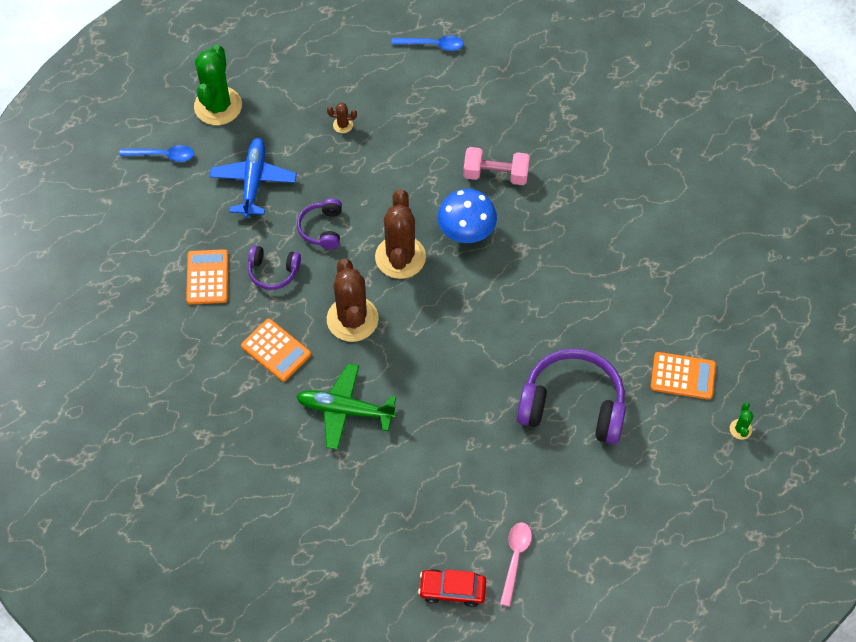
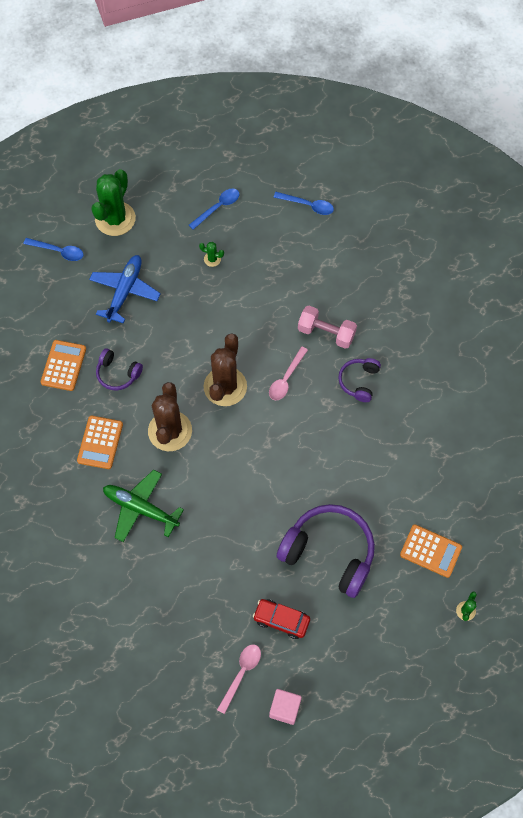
camera: 15 degrees right, 5 degrees up
(276, 350) = (100, 442): orange calculator -> orange calculator turned 45 degrees clockwise
(322, 228) = (168, 346): purple headphones -> purple headphones (359, 381)
(332, 69) = (218, 207): none -> blue spoon
(343, 125) = (212, 259): brown cactus -> green cactus
(452, 590) = (181, 687): red car -> red car (281, 620)
(466, 233) = (286, 379): blue mushroom -> pink spoon
(575, 583) = (285, 708): none -> pink cube

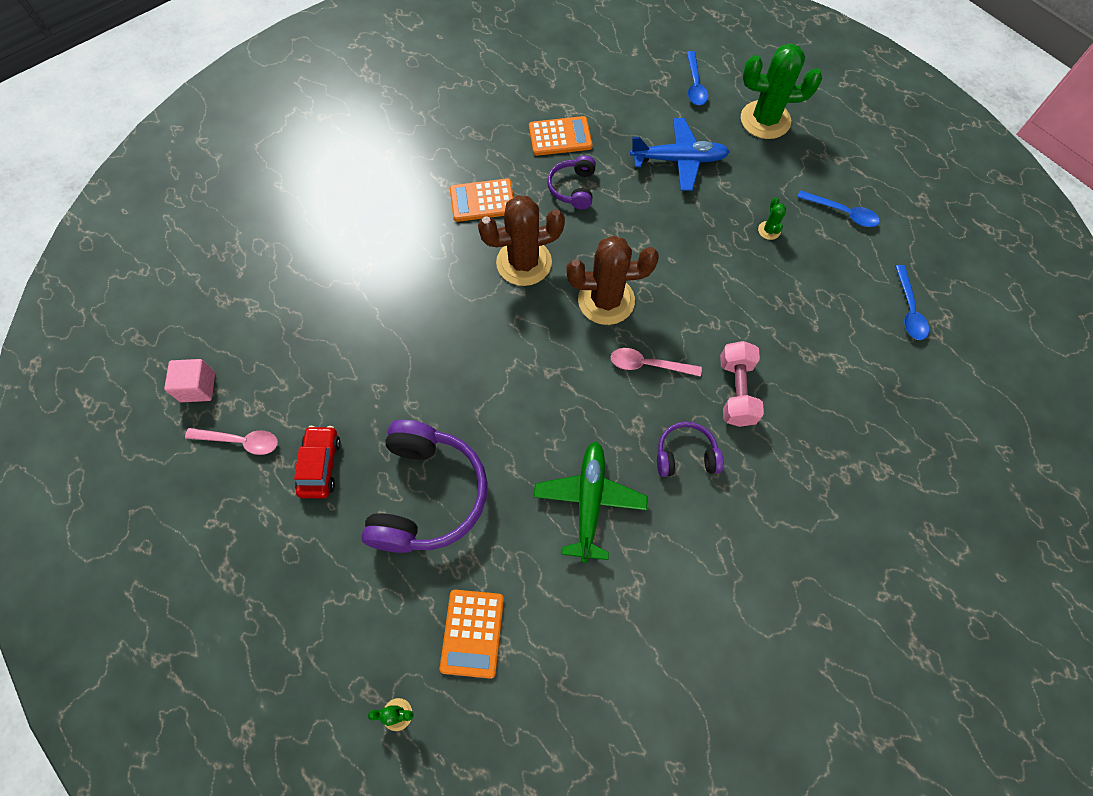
camera: 70 degrees right, 0 degrees up
(140, 508) = (417, 266): green plane -> green plane (589, 501)
(285, 708) = (206, 507): pink cube -> pink cube (198, 387)

